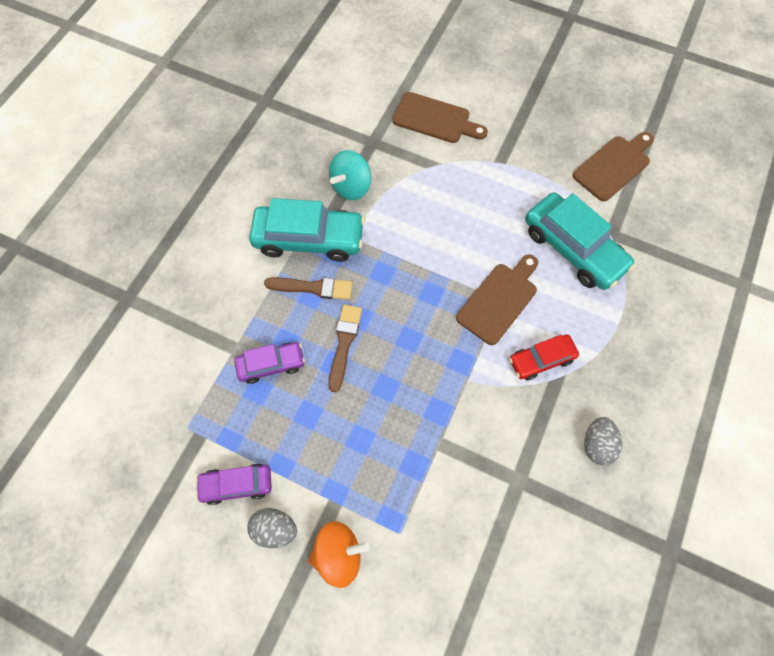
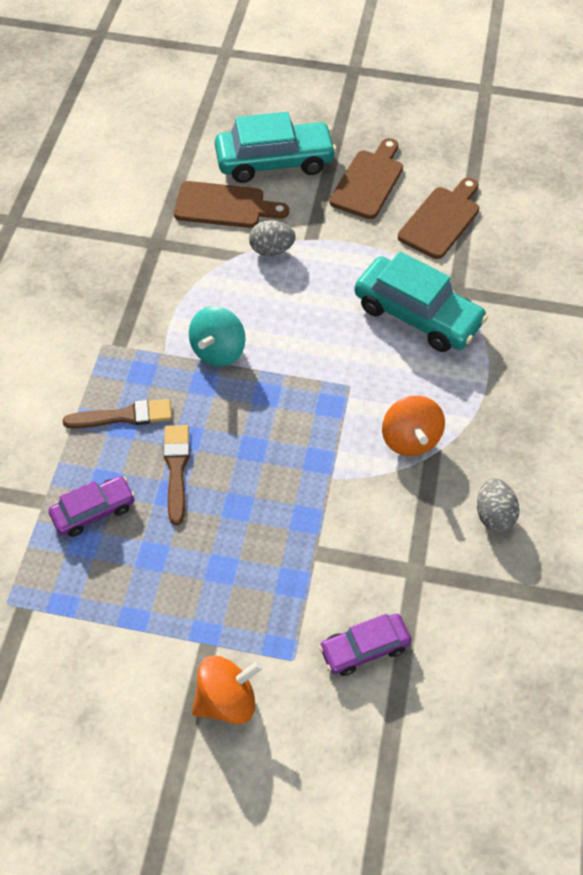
camera: 15 degrees left, 10 degrees down
(237, 484) = (84, 652): purple car -> purple car (364, 648)
(275, 529) = (143, 690): grey egg -> grey egg (271, 250)
(309, 239) = (105, 364): turquoise car -> turquoise car (274, 162)
(351, 187) = (142, 297): turquoise spinning top -> turquoise spinning top (218, 351)
(499, 300) = (346, 386): brown cutting board -> brown cutting board (368, 181)
(541, 360) = (410, 439): red car -> orange spinning top

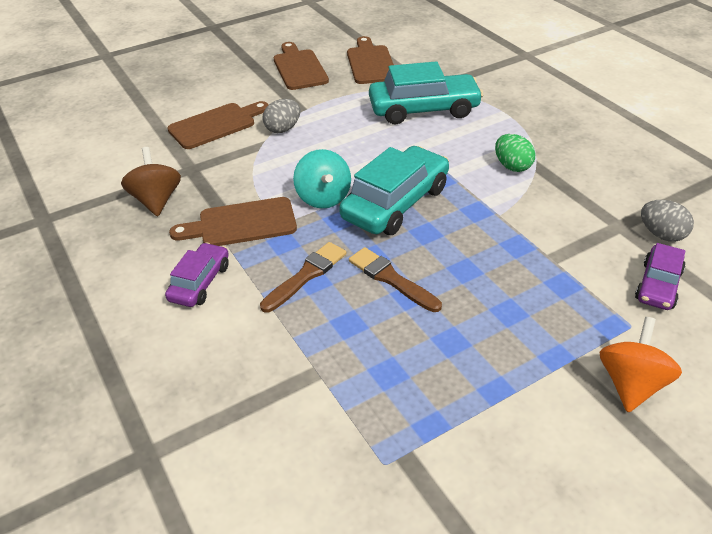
camera: 40 degrees left, 15 degrees down
(94, 511) = (366, 347): purple car -> purple car (200, 282)
(100, 259) = (156, 200): none -> brown spinning top
(133, 330) = (242, 224): none -> brown cutting board
(274, 162) = (221, 88): turquoise car -> turquoise car (396, 203)
(410, 439) = (512, 166): orange spinning top -> green egg
(493, 514) = (612, 170): grey egg -> grey egg (661, 234)

